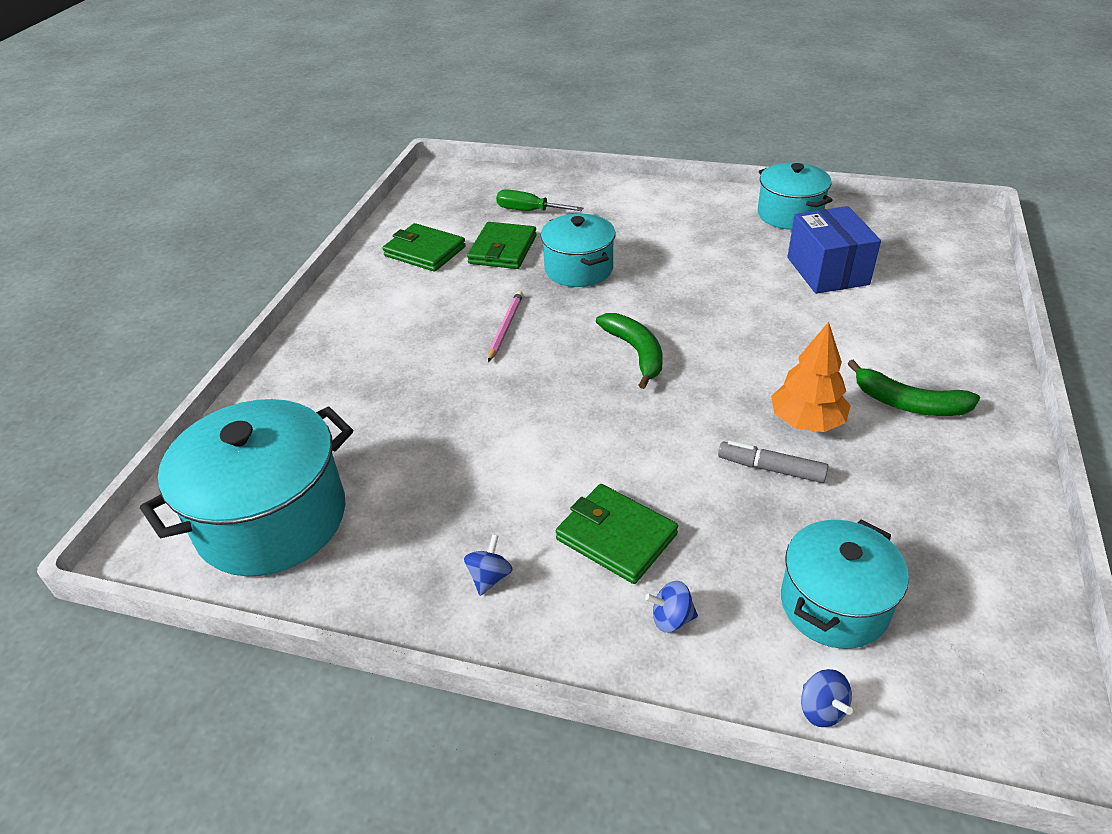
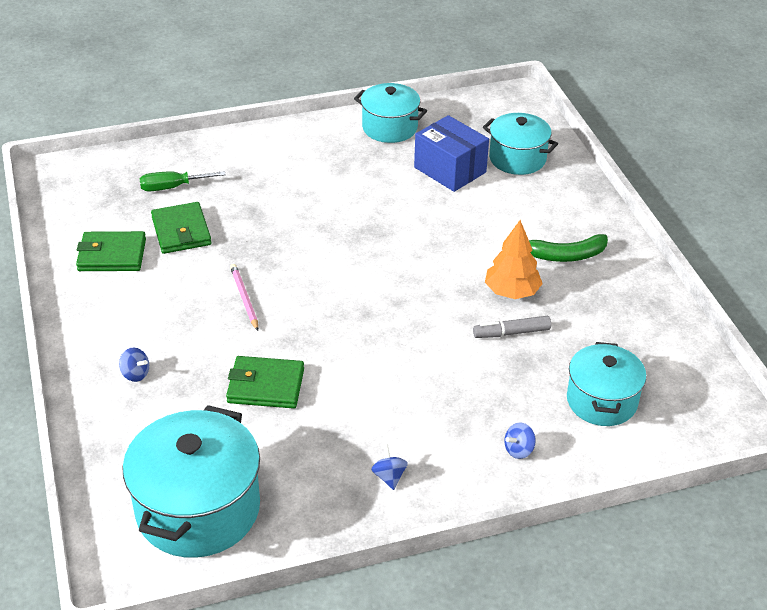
camera: 35 degrees left, 0 degrees up
(578, 269) = (261, 228): turquoise pot -> turquoise pot (517, 158)
(616, 536) = (449, 416): green wallet -> green wallet (266, 386)
(636, 352) = (361, 283): green banana -> none
(821, 709) = (631, 460): blue spinning top -> blue spinning top (135, 374)

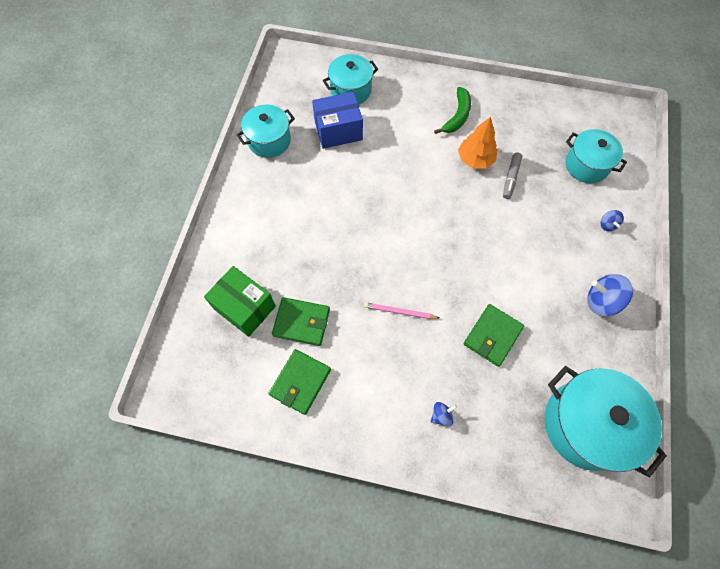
camera: 60 degrees left, 25 degrees up
(172, 187) = (244, 307): green screwdriver -> green box
(389, 476) = (601, 301): blue spinning top -> blue spinning top, size x1.84

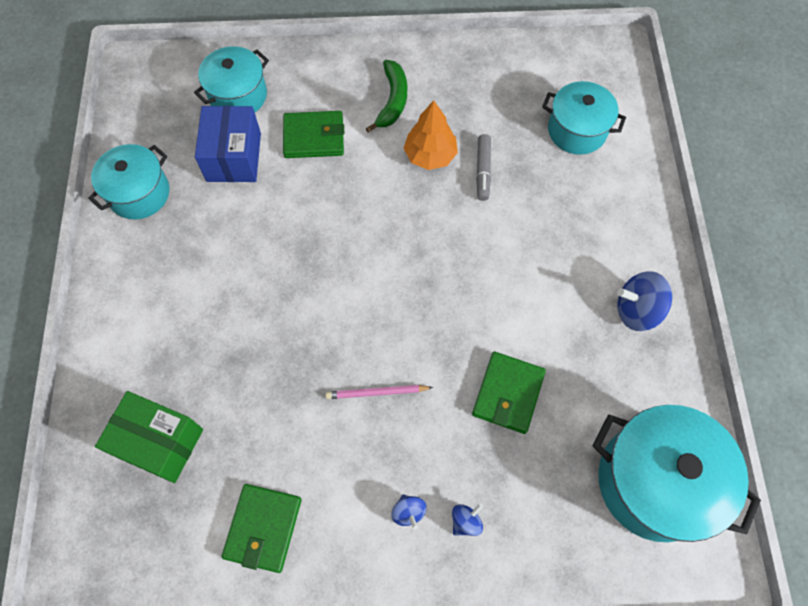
camera: 15 degrees left, 0 degrees up
(301, 322) = (245, 443): green wallet -> green wallet (314, 137)
(338, 130) = (234, 157): blue box -> blue box turned 60 degrees counterclockwise
(607, 225) = (621, 205): blue spinning top -> blue spinning top (408, 512)

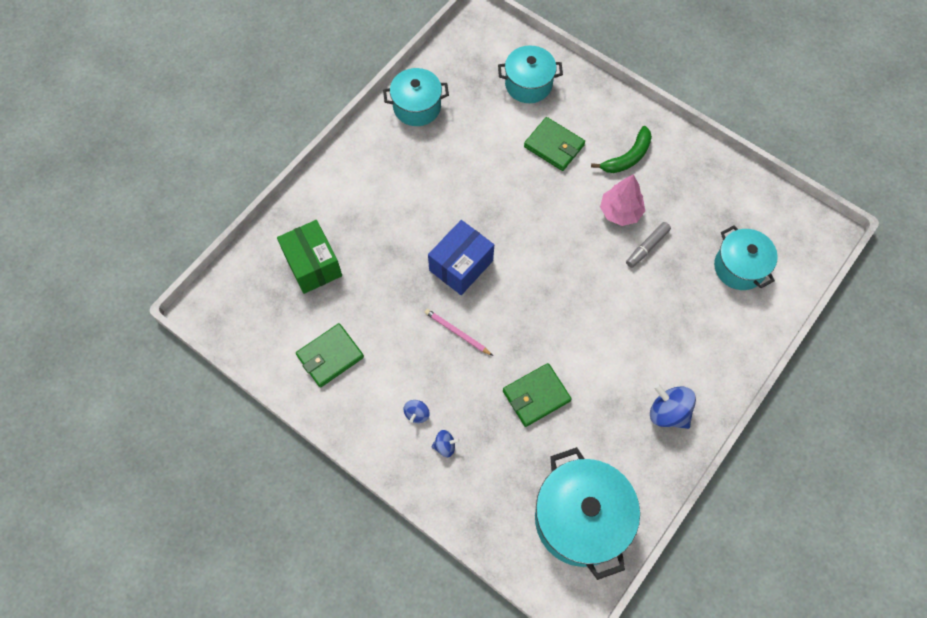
camera: 40 degrees right, 0 degrees up
(234, 157) = (492, 124): blue box -> blue box (461, 265)
(430, 155) = (620, 212): orange tree -> pink tree

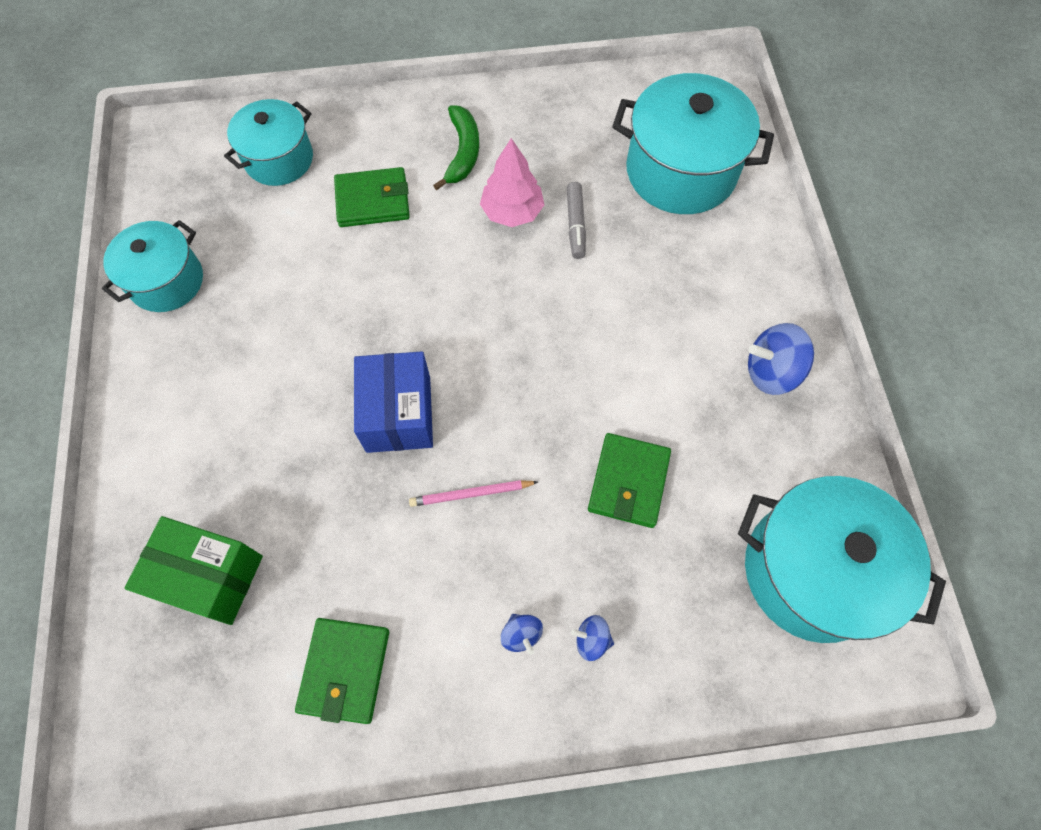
camera: 45 degrees left, 0 degrees up
(445, 446) = (591, 639): blue spinning top -> blue spinning top turned 120 degrees counterclockwise
(739, 267) = (681, 171): turquoise pot -> turquoise pot, size x1.59

